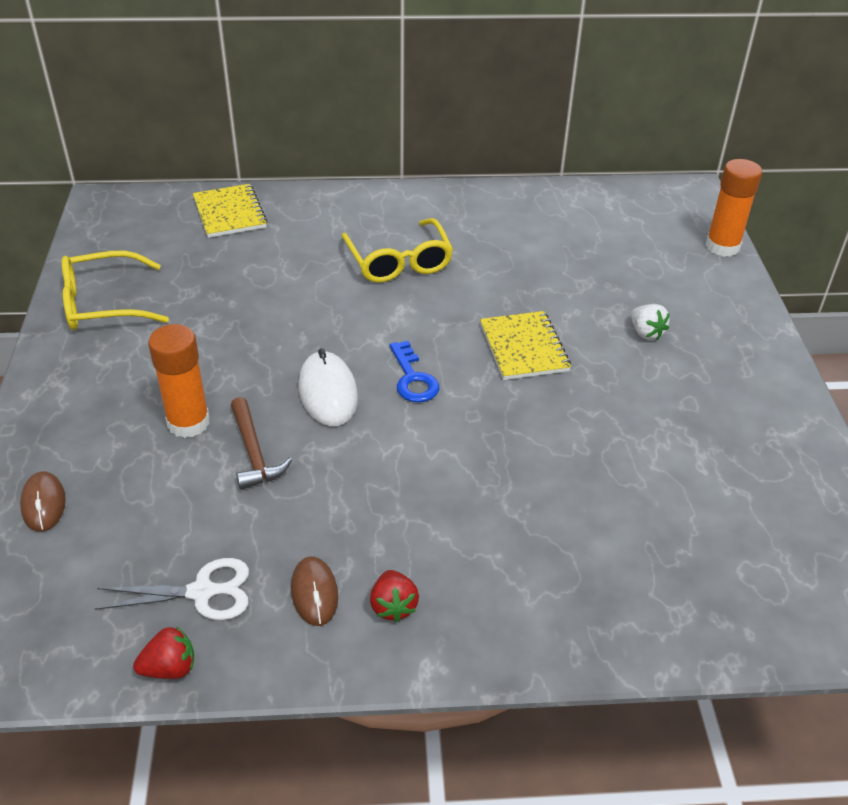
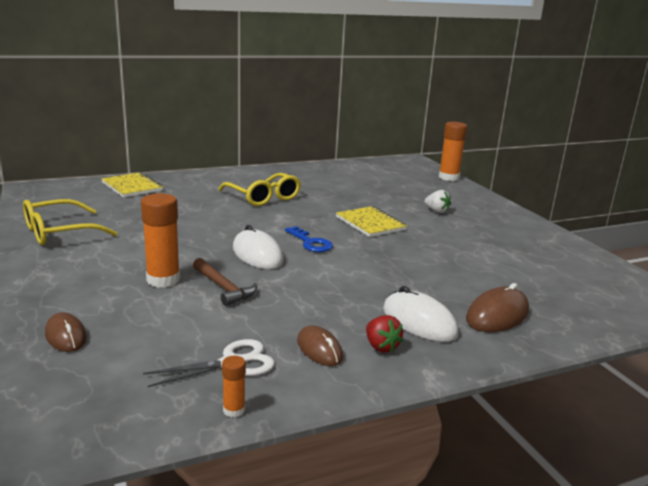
camera: 20 degrees left, 20 degrees down
(170, 668) = (234, 410): red strawberry -> orange glue stick
(470, 571) = (419, 322): none -> white mouse
(588, 582) = (497, 315): none -> brown mouse

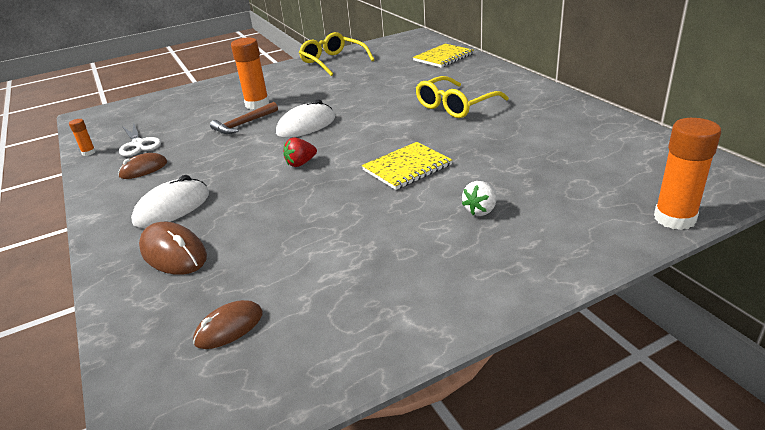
camera: 90 degrees right, 10 degrees up
(66, 336) = (185, 97): brown mouse -> brown mouse (229, 328)
(310, 242) = (339, 143): blue key -> none
(381, 347) = (138, 193): red strawberry -> red strawberry (301, 163)

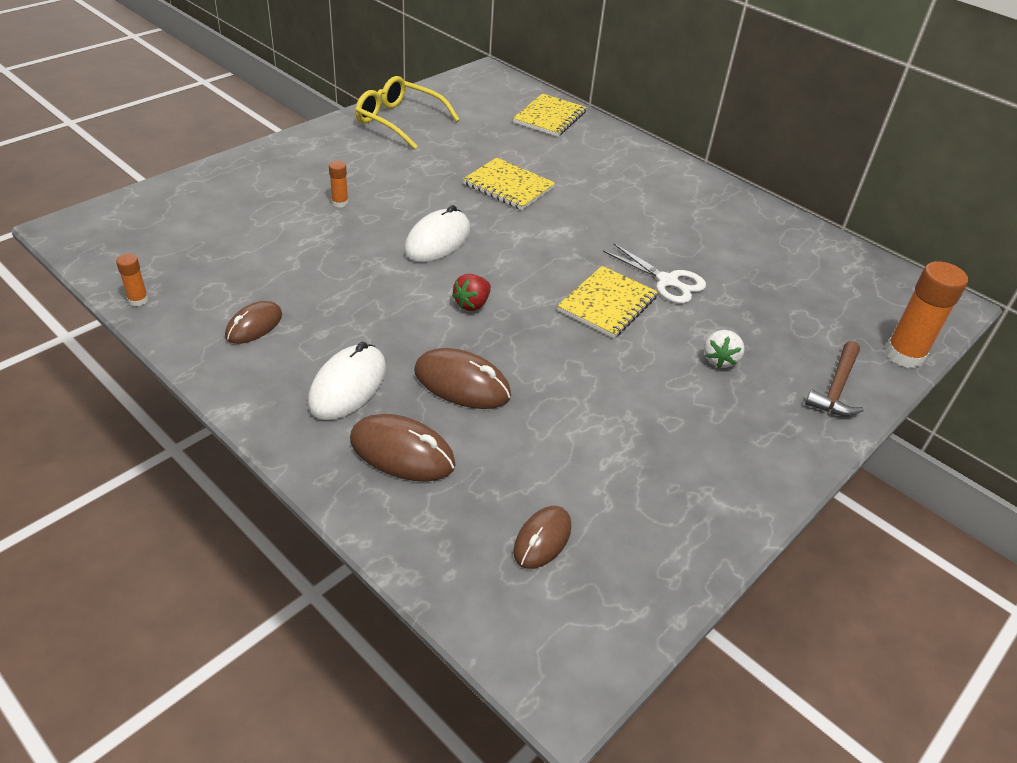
camera: 25 degrees left, 10 degrees up
(138, 144) = (208, 281): white scissors -> white scissors (667, 281)
(243, 124) = (345, 240): brown hammer -> brown hammer (836, 388)
(253, 212) = (462, 383): none -> brown mouse
(257, 104) = (340, 203): orange glue stick -> orange glue stick, size x0.48
(383, 95) = (508, 186): none -> yellow notebook
(456, 106) = (611, 204): yellow glasses -> none

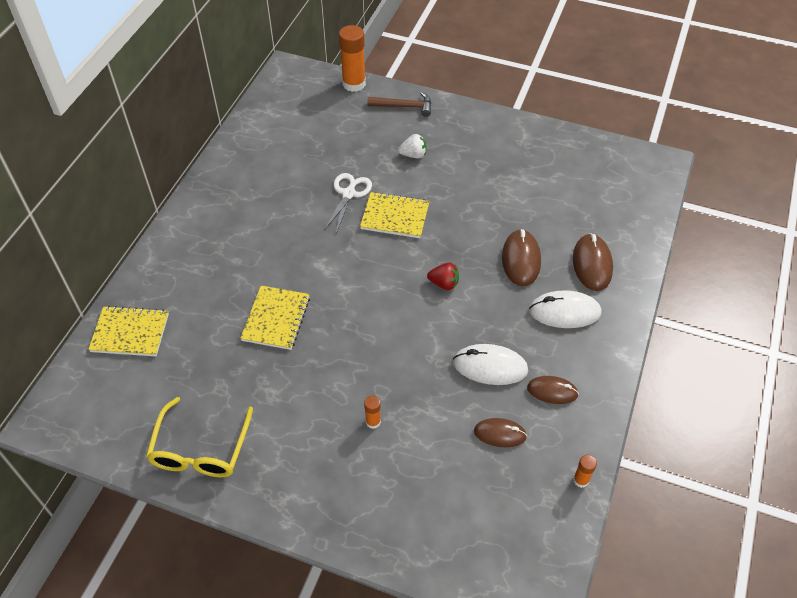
camera: 110 degrees left, 10 degrees up
(437, 240) = (383, 333): white mouse -> white mouse (490, 367)
(542, 539) = (599, 191): brown mouse -> brown mouse (500, 434)

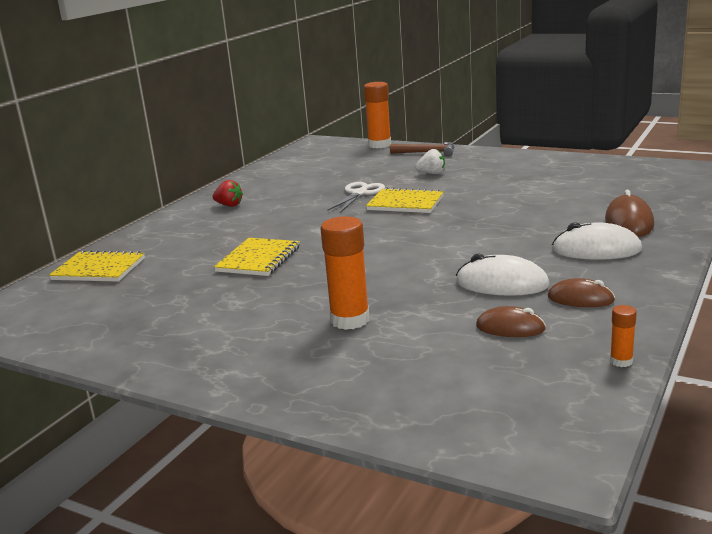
camera: 10 degrees right, 30 degrees down
(201, 448) = (137, 338): yellow glasses -> none
(373, 422) = (350, 320): orange glue stick -> orange glue stick, size x2.07
(444, 283) = (453, 236): red strawberry -> red strawberry (229, 205)
(521, 260) = (544, 222): brown mouse -> none

